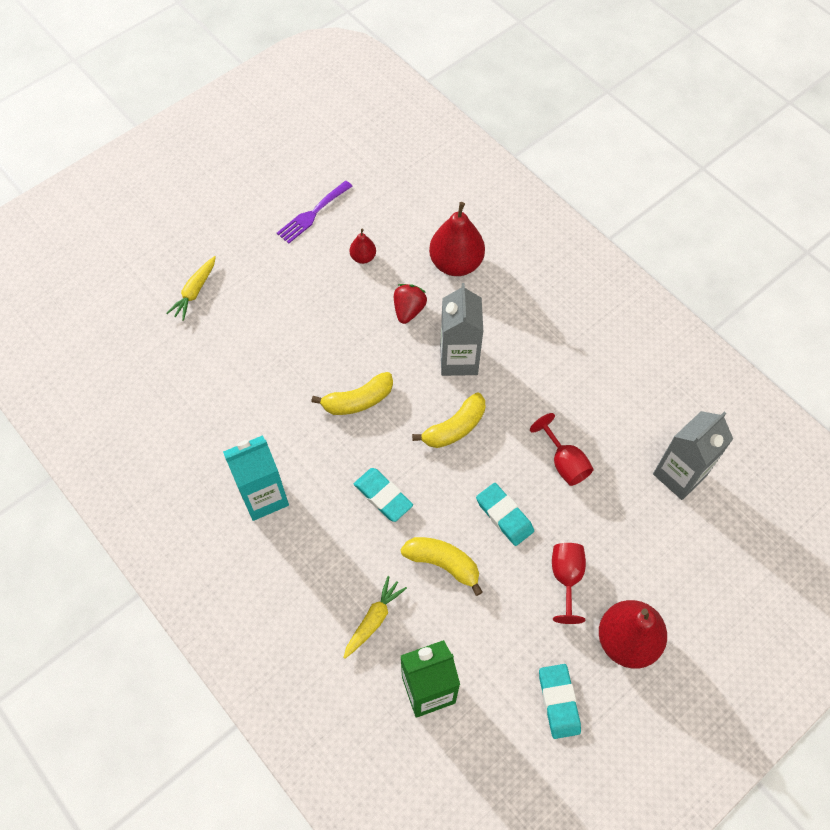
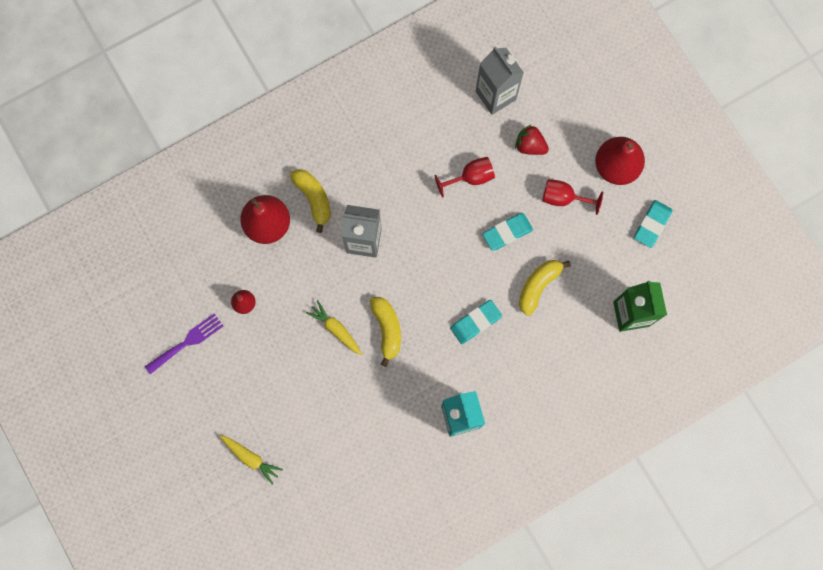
camera: 80 degrees left, 15 degrees up
(312, 214) = (187, 342): purple fork -> purple fork turned 90 degrees counterclockwise
(373, 619) = (574, 345): yellow carrot -> yellow carrot (336, 329)
(409, 310) = (307, 273): red strawberry -> red strawberry (530, 146)
(454, 428) = (426, 256): yellow banana -> yellow banana (314, 199)
(558, 702) = (652, 224): turquoise eraser -> turquoise eraser turned 60 degrees counterclockwise

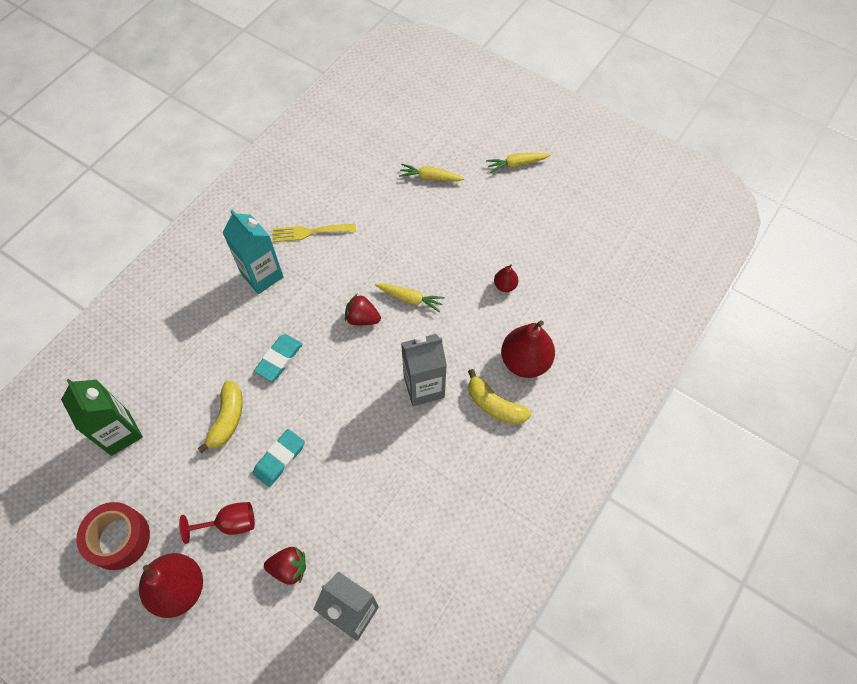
camera: 155 degrees right, 15 degrees down
(157, 434) = (516, 164): none -> yellow carrot
(187, 342) = (535, 236): purple fork -> none
(387, 329) = (362, 318): yellow banana -> red strawberry
(397, 446) = (310, 232): none -> yellow fork
(471, 178) = (342, 500): red goblet -> none
(652, 224) = (119, 538): turquoise eraser -> red tape

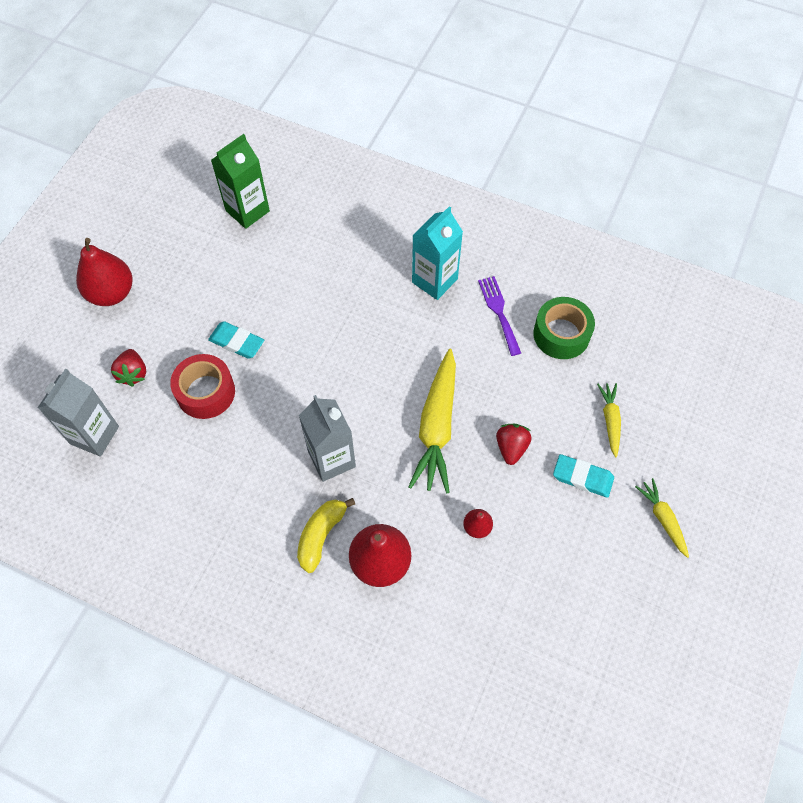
camera: 80 degrees right, 0 degrees up
(119, 538) = (152, 238): red tape -> red tape (206, 392)
(227, 419) = (271, 290): yellow banana -> none
(230, 523) = (171, 317): red goblet -> none
(279, 359) = (341, 318): turquoise eraser -> turquoise eraser (582, 477)
(310, 232) = (499, 312): yellow fork -> purple fork
(344, 192) = (561, 334): none -> green tape
(362, 318) = (403, 384): red strawberry -> red strawberry (511, 448)
(410, 299) = (437, 427): yellow carrot -> yellow carrot, size x1.93

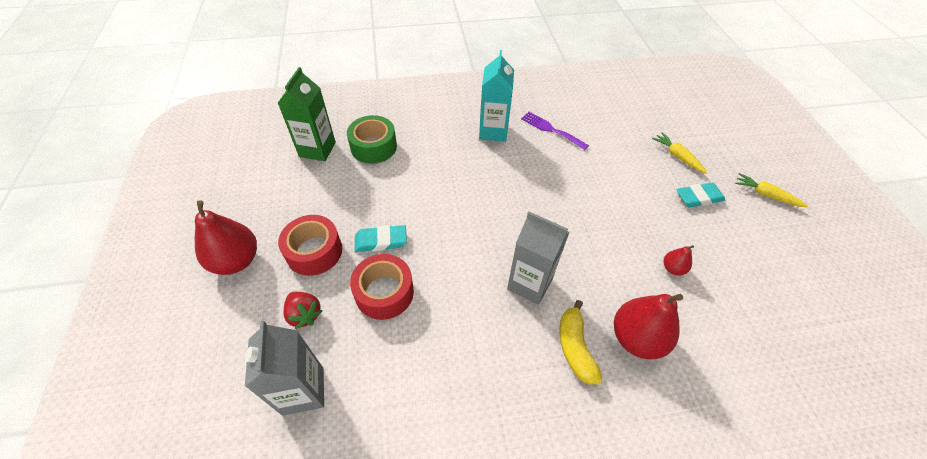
camera: 35 degrees left, 10 degrees down
(176, 320) = (314, 251): none -> red tape
(437, 427) = (581, 218): yellow carrot -> none
(511, 448) = (640, 204): red strawberry -> none
(561, 334) = (600, 124): green tape -> green tape (373, 147)

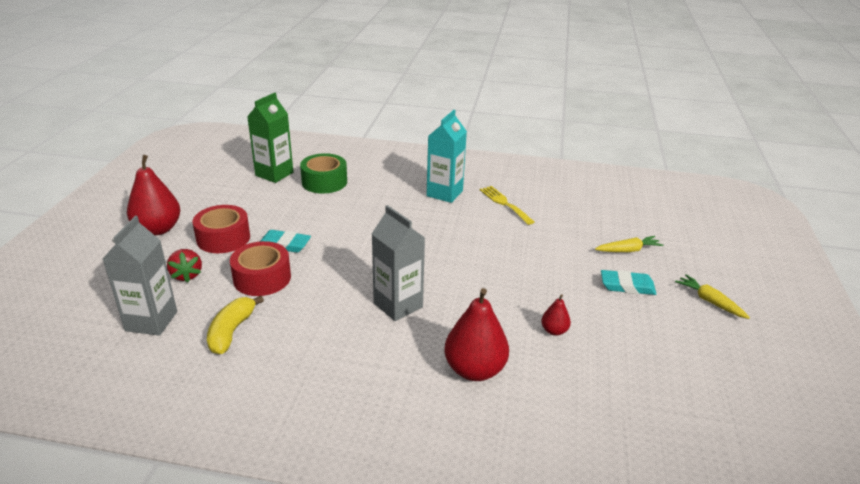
camera: 20 degrees right, 20 degrees down
(551, 130) = (504, 203): purple fork -> yellow fork
(575, 347) = (407, 359): yellow banana -> yellow banana (231, 332)
(677, 156) = (628, 250): yellow carrot -> yellow carrot turned 90 degrees clockwise

